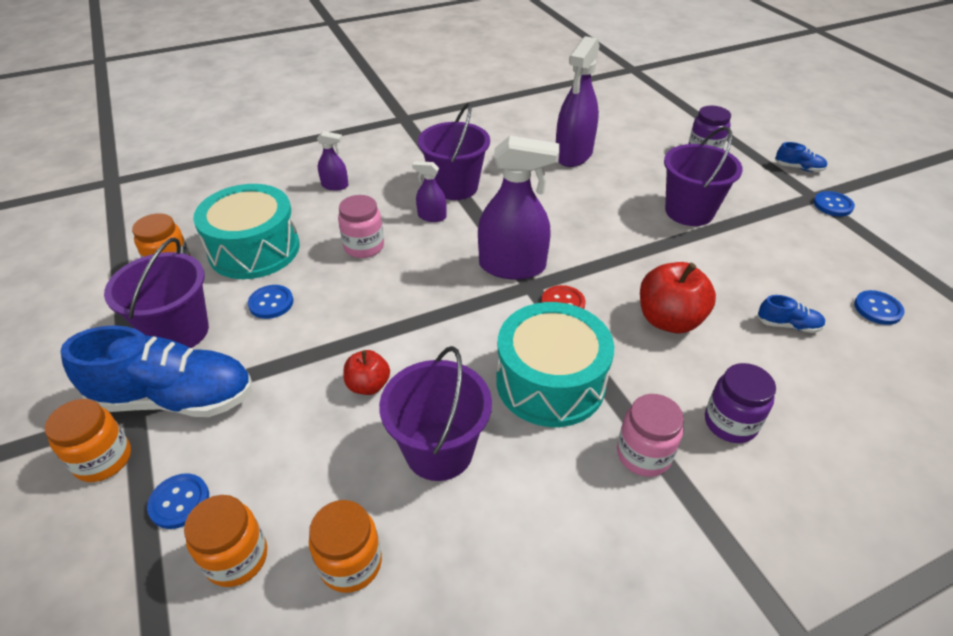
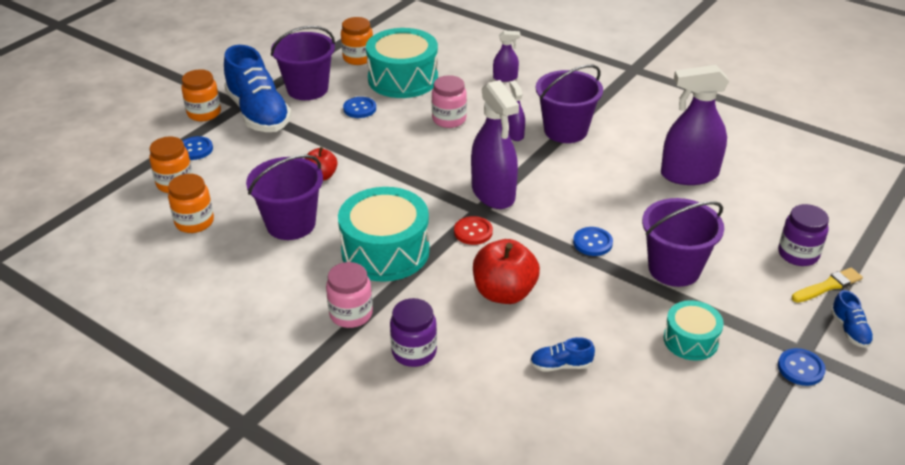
camera: 60 degrees right, 5 degrees down
(335, 185) = (505, 78): purple spray bottle -> purple spray bottle turned 75 degrees counterclockwise
(746, 155) = (828, 286): none -> yellow brush
(782, 240) = (690, 340): none -> turquoise drum
(788, 325) = (561, 365): blue shoe -> blue shoe turned 105 degrees clockwise
(877, 309) = (642, 424): blue button -> blue button (592, 243)

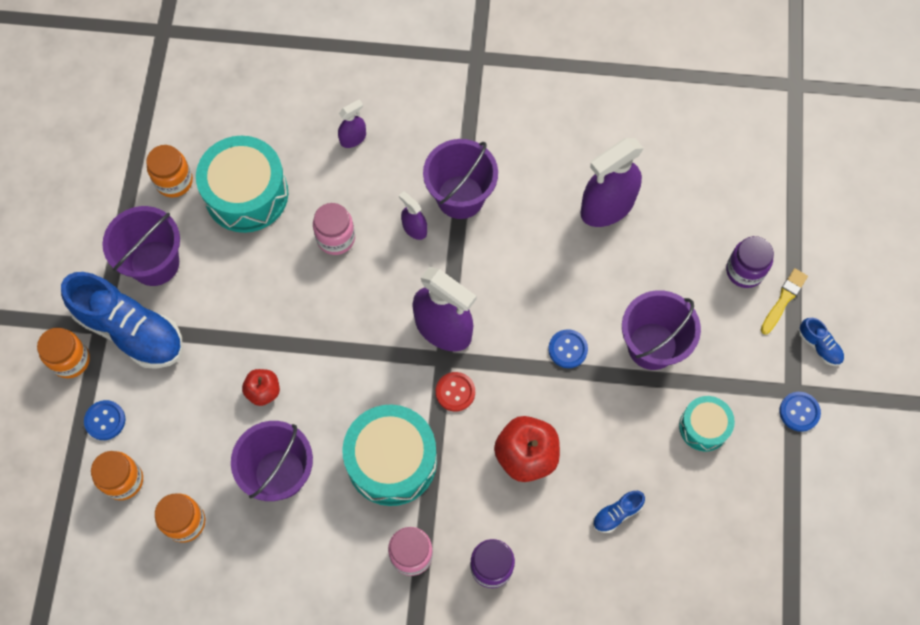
camera: 30 degrees left, 30 degrees up
(359, 109) = (233, 267): blue button -> none

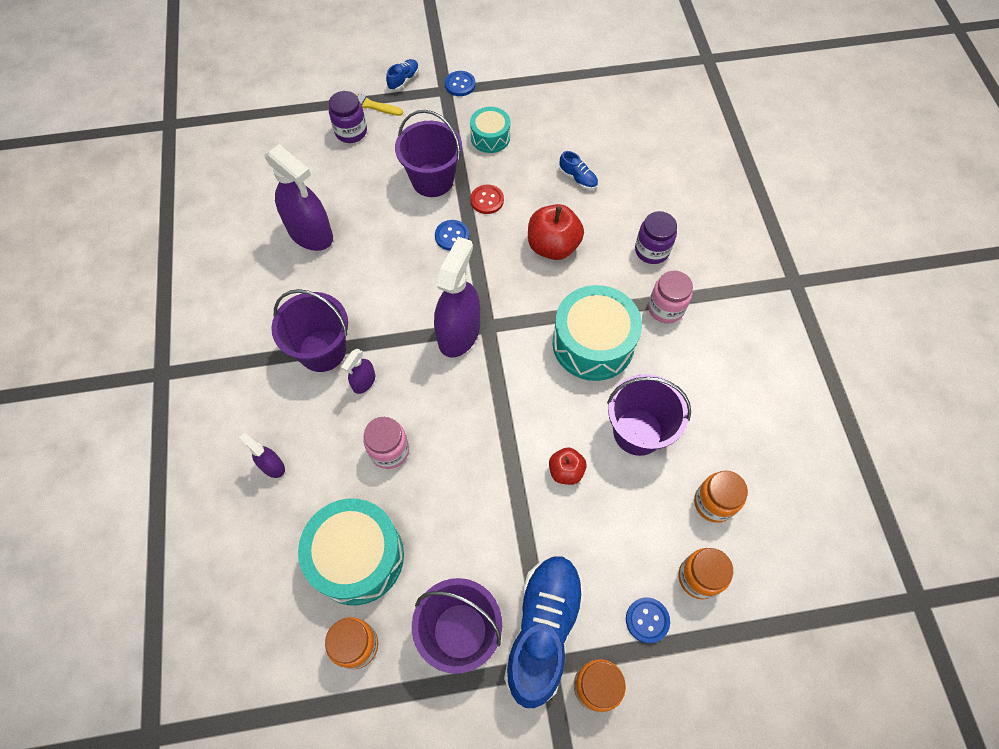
camera: 105 degrees left, 5 degrees down
(455, 392) = (515, 309): red button -> red button (487, 200)

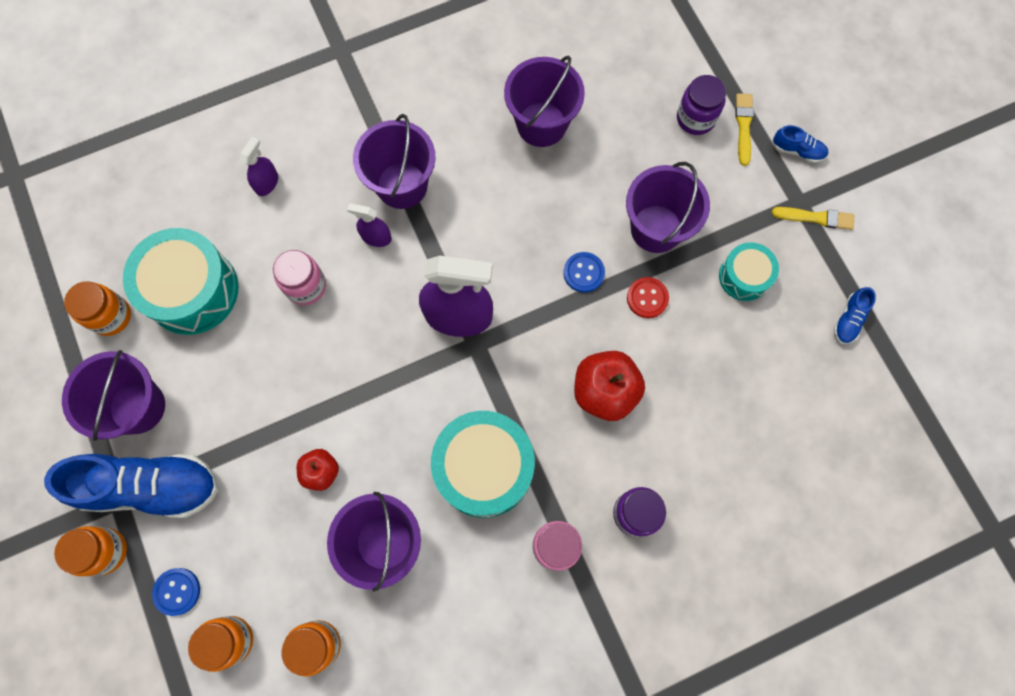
camera: 75 degrees right, 10 degrees up
(310, 233) = (541, 124): purple spray bottle -> purple bucket
(460, 84) = (816, 218): blue button -> yellow brush
(578, 178) = (716, 398): blue shoe -> blue shoe (848, 320)

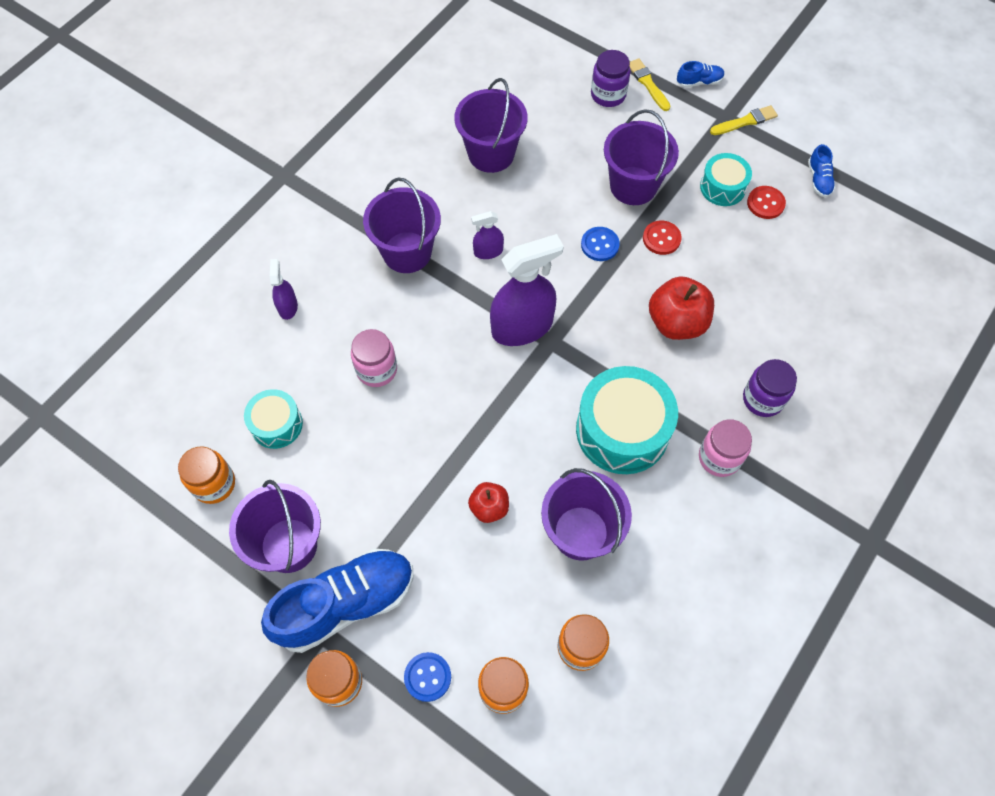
camera: 30 degrees left, 10 degrees down
(192, 290) = (276, 424): turquoise drum -> turquoise drum, size x0.56
(376, 237) = (412, 302): purple spray bottle -> purple spray bottle (488, 251)
(776, 316) = (765, 203): none -> red button

